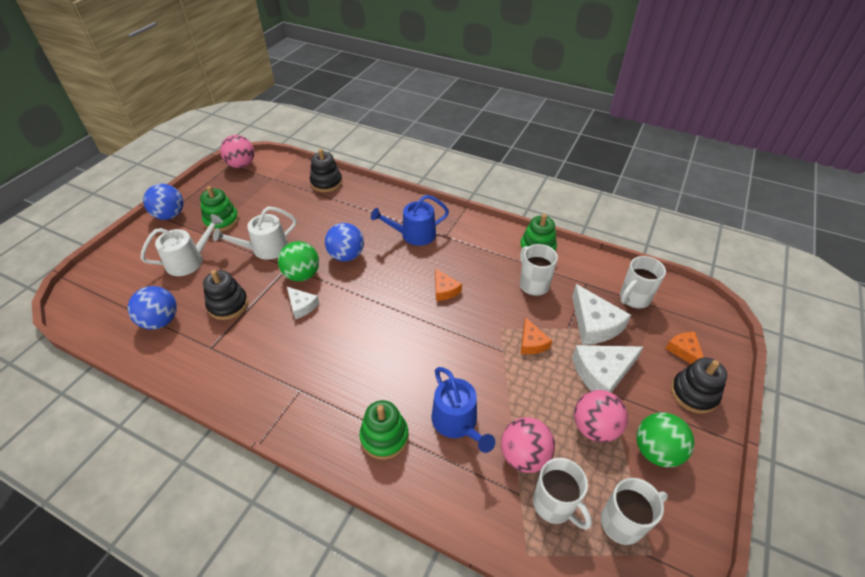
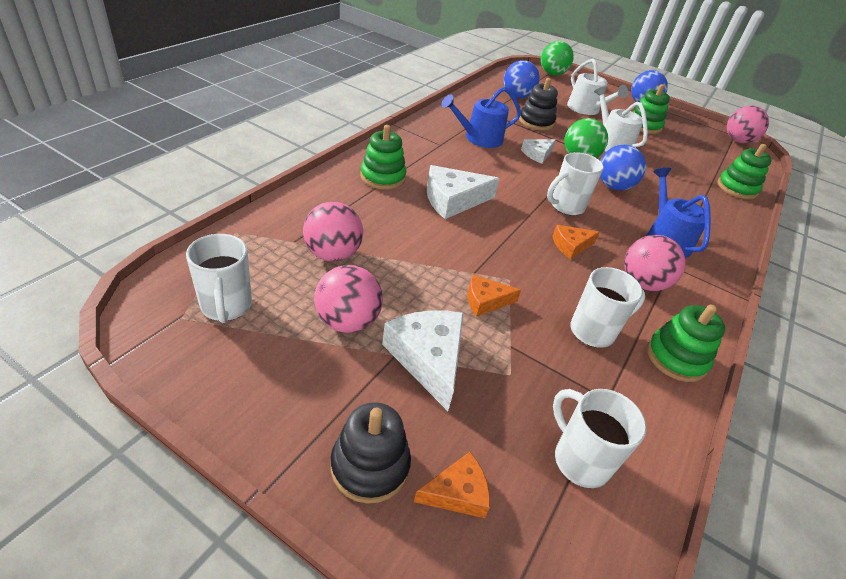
camera: 90 degrees right, 5 degrees down
(326, 182) = (737, 188): black stacking toy -> green stacking toy
(457, 422) = (385, 219): blue watering can -> blue watering can (479, 138)
(472, 254) = (642, 283): none -> pink ball
(554, 505) = (271, 261): white mug -> white mug (566, 206)
(594, 324) = (519, 380): white cheese -> white cheese (453, 200)
(656, 451) = (294, 372): green ball -> green ball (552, 74)

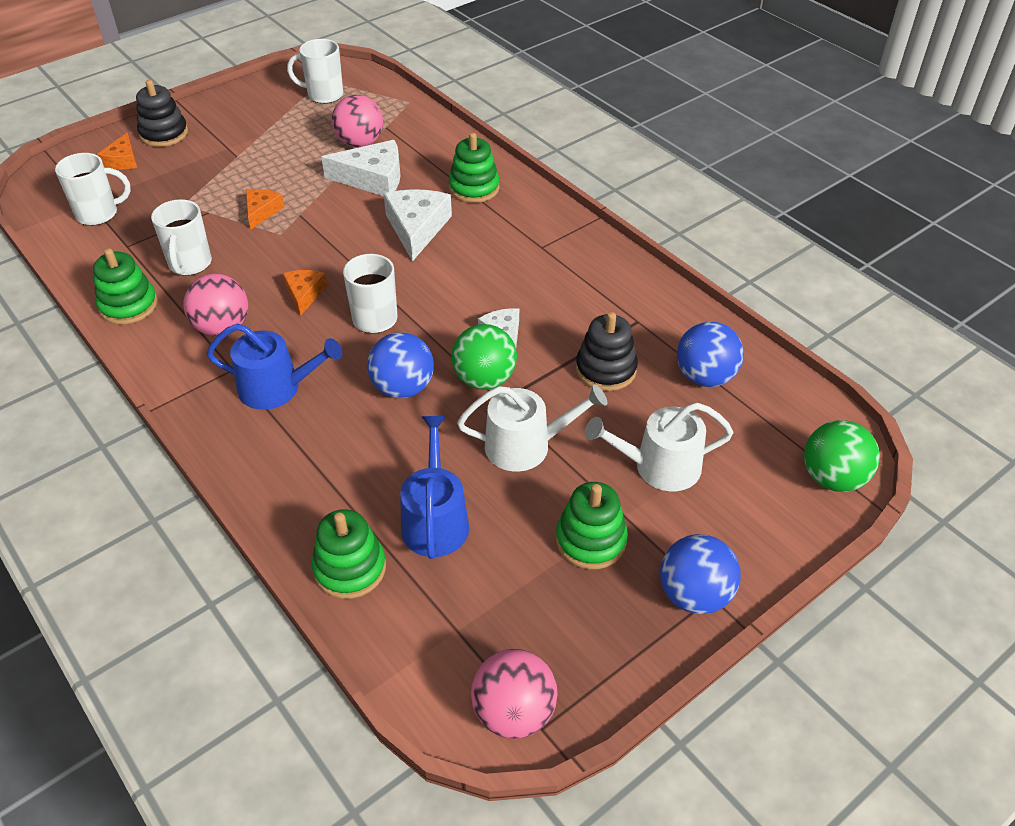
camera: 115 degrees right, 5 degrees up
(347, 321) = (280, 140): pink ball -> none
(428, 358) = (224, 169): white cheese -> white cheese (373, 178)
(479, 138) = (555, 287): blue watering can -> blue watering can (435, 520)

